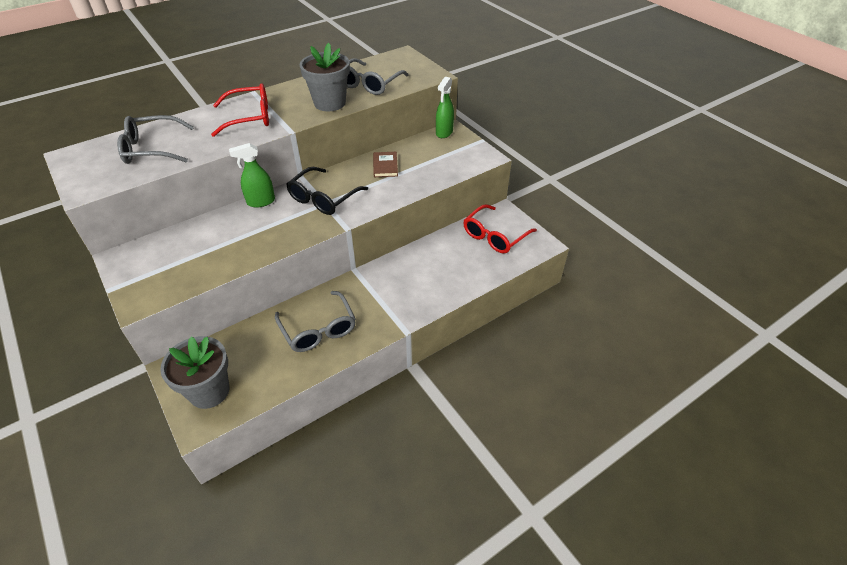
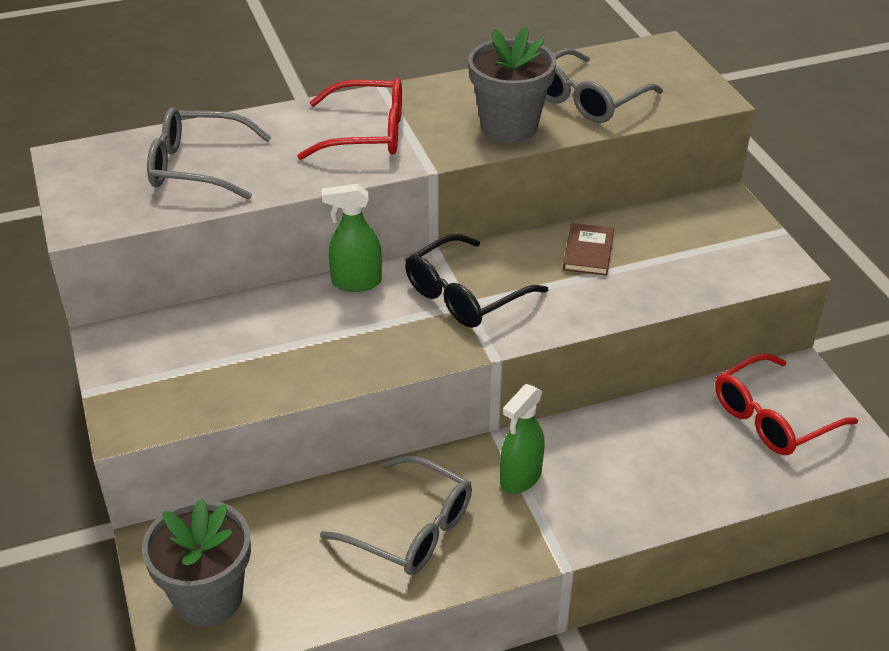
camera: 15 degrees right, 5 degrees down
(318, 329) = (411, 529): grey glasses -> grey glasses turned 45 degrees counterclockwise
(444, 132) = (712, 204): green spray bottle -> green spray bottle (520, 478)

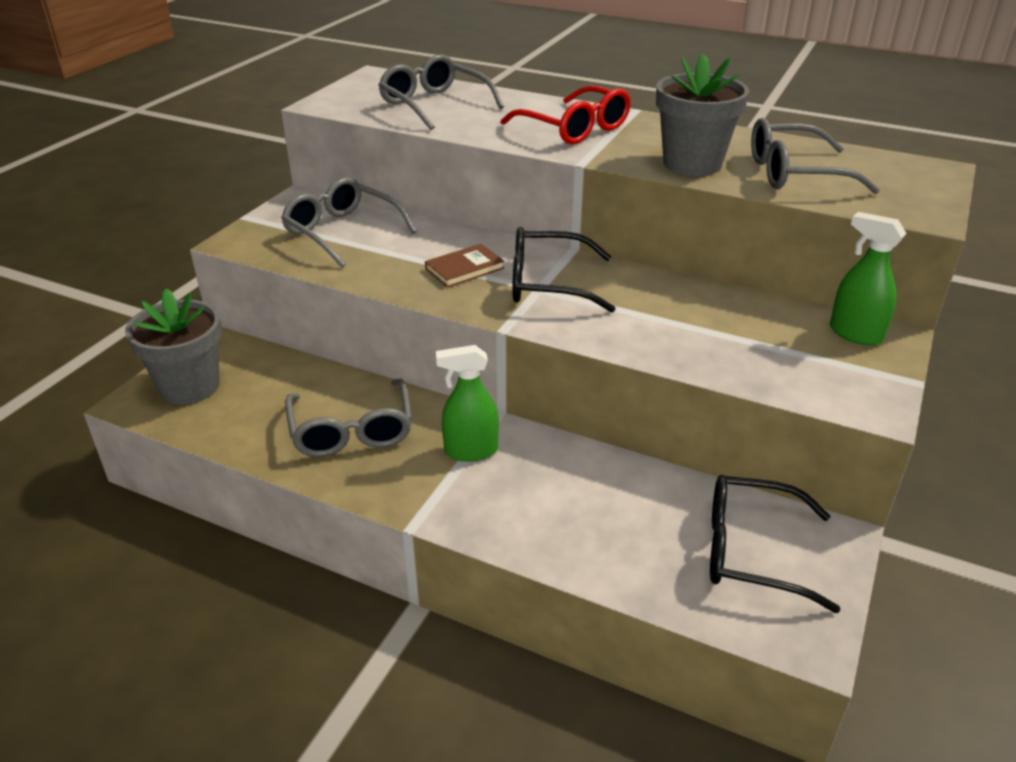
camera: 45 degrees right, 5 degrees down
(215, 349) = (342, 232): none -> grey glasses
(356, 282) = (486, 241): green spray bottle -> green spray bottle (855, 334)
(588, 252) = (693, 306): brown book -> brown book (464, 268)
(772, 418) = (751, 551): red glasses -> black glasses

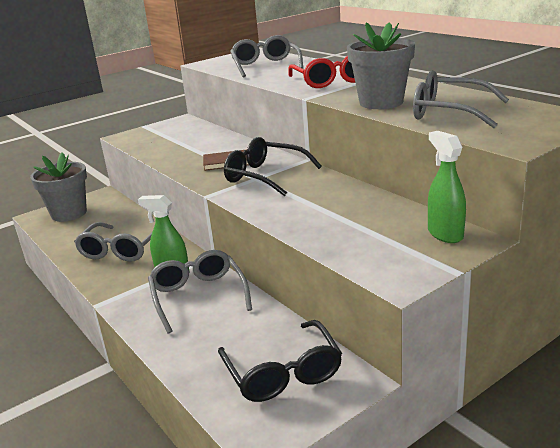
camera: 30 degrees right, 10 degrees down
(342, 232) = (183, 137): grey glasses -> grey glasses (198, 296)
(751, 551) = (283, 372): black glasses -> black glasses turned 150 degrees counterclockwise

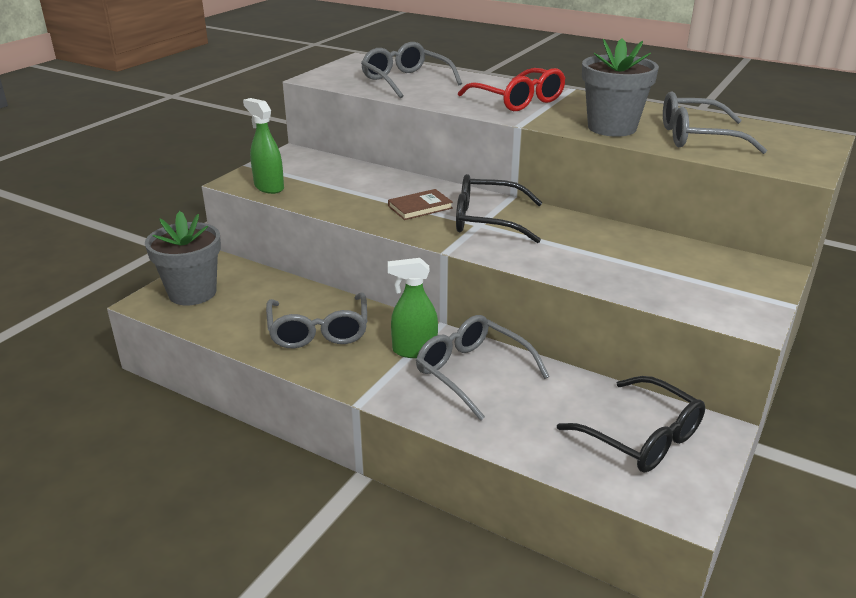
camera: 25 degrees left, 5 degrees up
(445, 234) = (742, 267): green spray bottle -> green spray bottle (269, 187)

